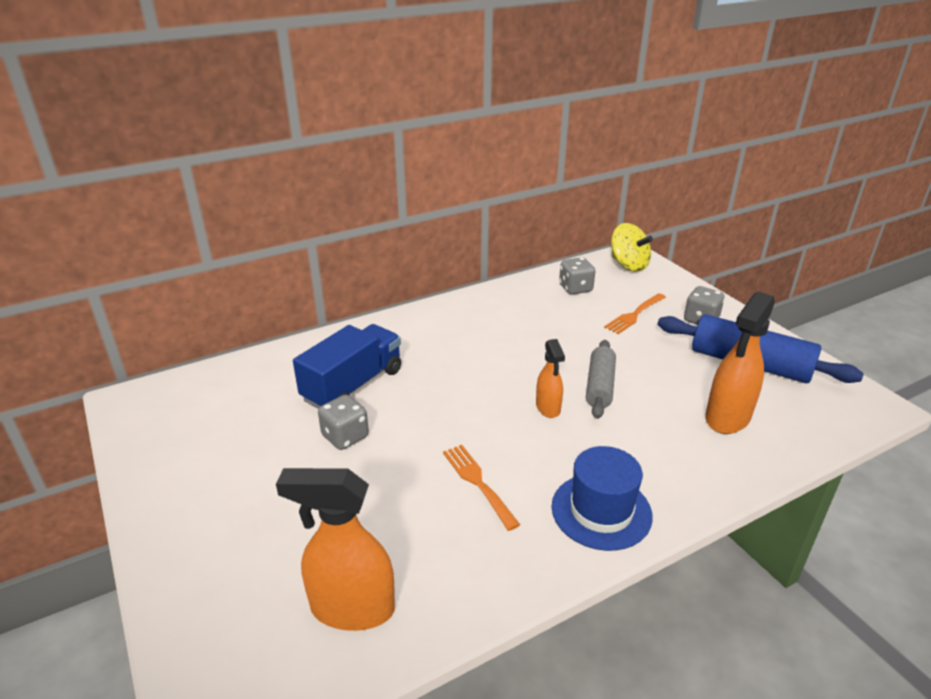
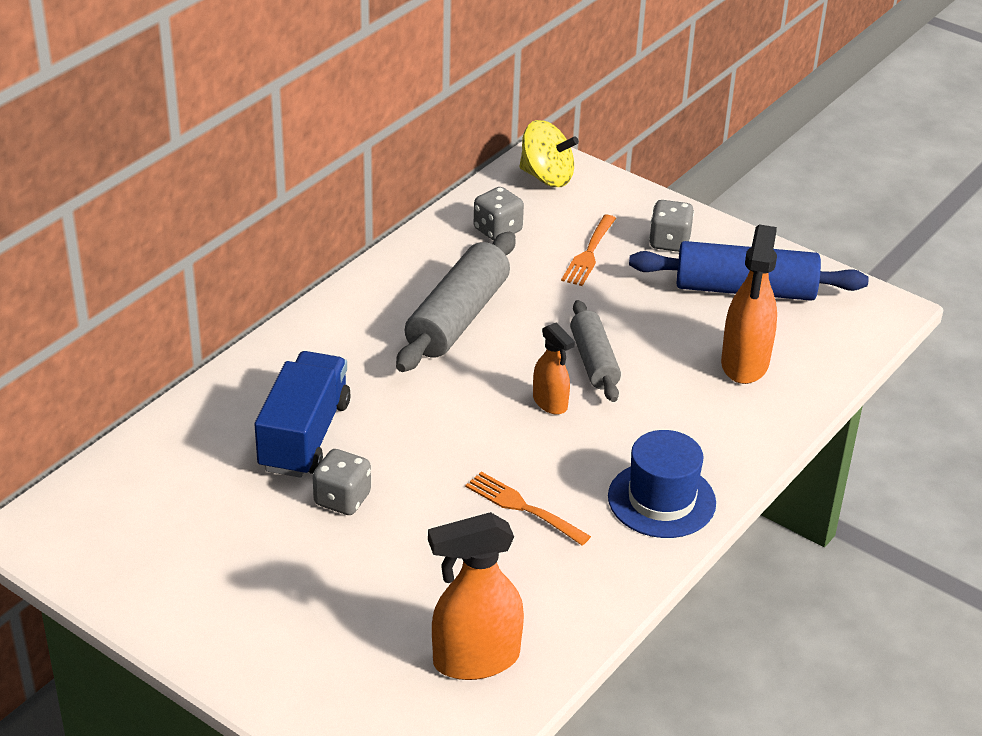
camera: 25 degrees left, 5 degrees up
(514, 335) = (458, 318): none -> grey rolling pin

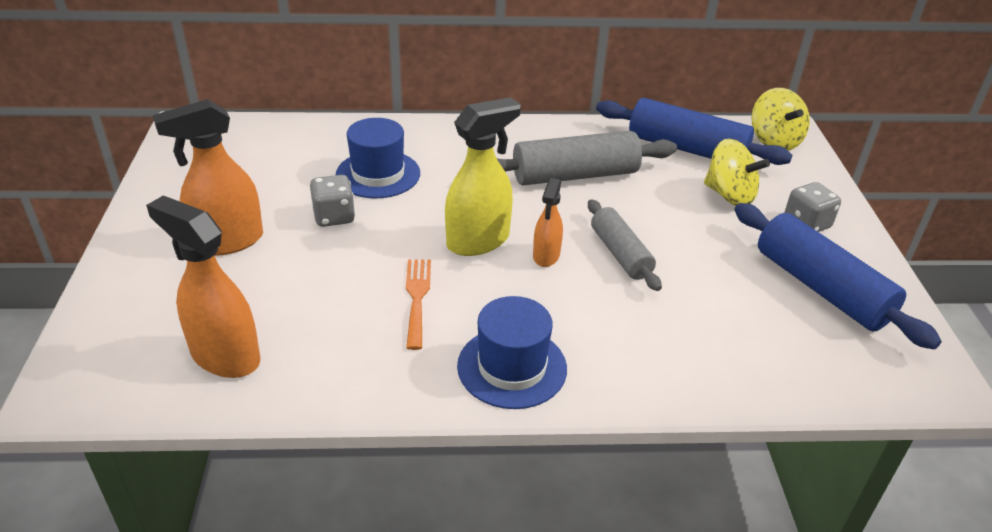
camera: 50 degrees right, 0 degrees up
(304, 436) = (378, 174): blue truck -> blue hat
(485, 429) = (478, 241): none -> yellow spray bottle
(497, 230) = (686, 149): grey dice -> blue rolling pin
(589, 254) = (729, 195): orange fork -> yellow spinning top
(594, 361) = (620, 254): grey rolling pin -> grey rolling pin turned 60 degrees counterclockwise
(744, 364) = (735, 332): orange spray bottle -> orange spray bottle (227, 242)

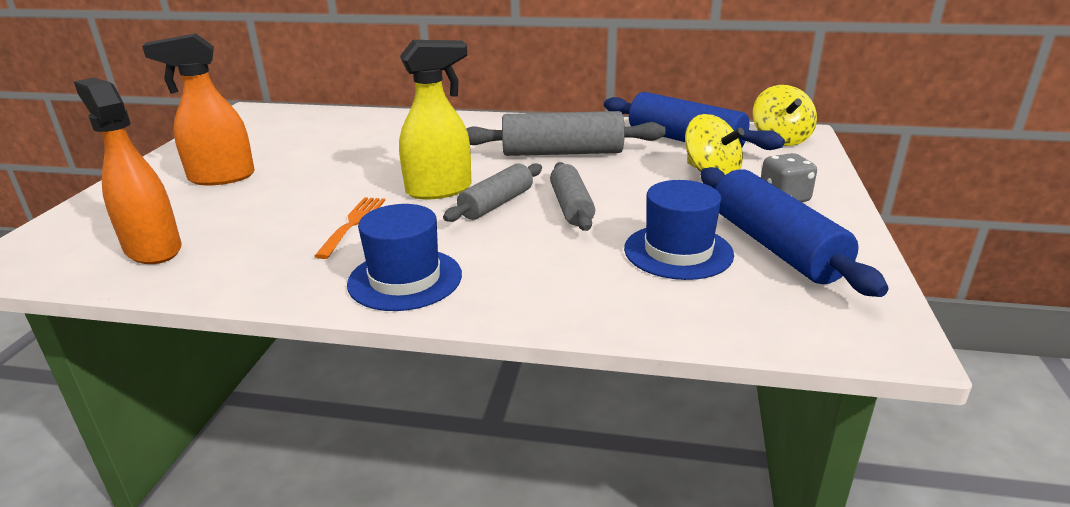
camera: 15 degrees right, 10 degrees down
(334, 217) = (323, 167): grey dice -> none
(378, 174) = (382, 144): blue hat -> blue hat (678, 251)
(546, 256) = (496, 204): orange spray bottle -> grey rolling pin

